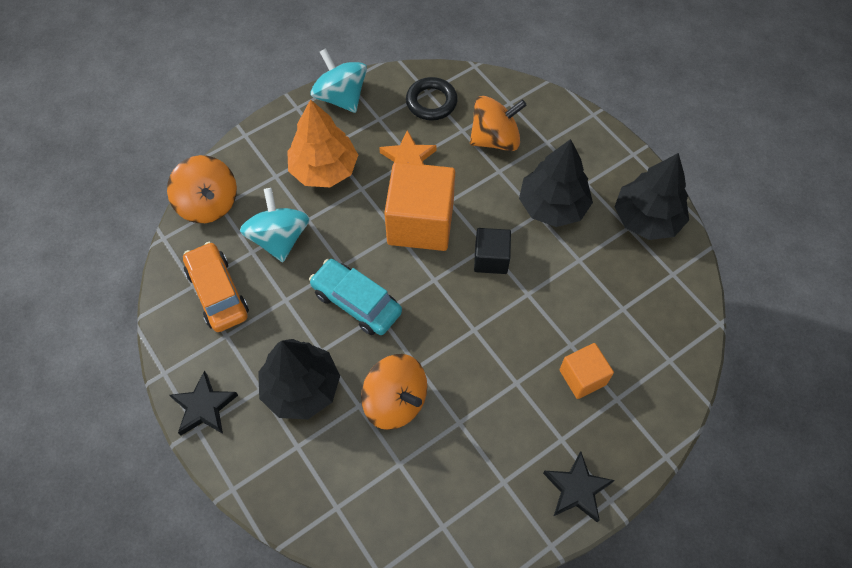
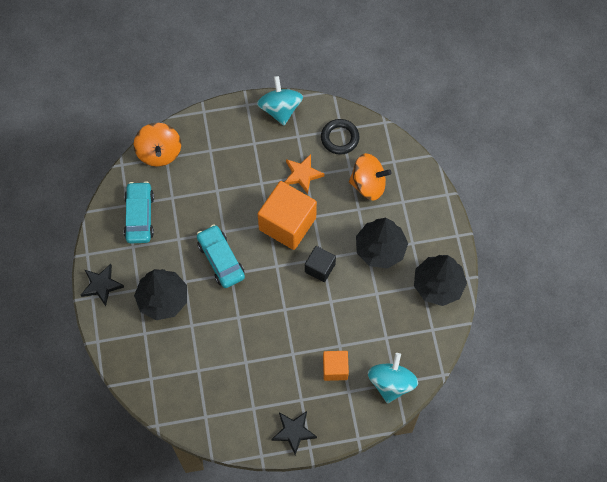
camera: 25 degrees right, 5 degrees up
(218, 292) = (140, 216): orange car -> turquoise car
(279, 238) = (193, 196): turquoise spinning top -> turquoise spinning top (391, 383)
(324, 169) = (243, 159): orange tree -> none
(395, 401) = (214, 332): orange spinning top -> none

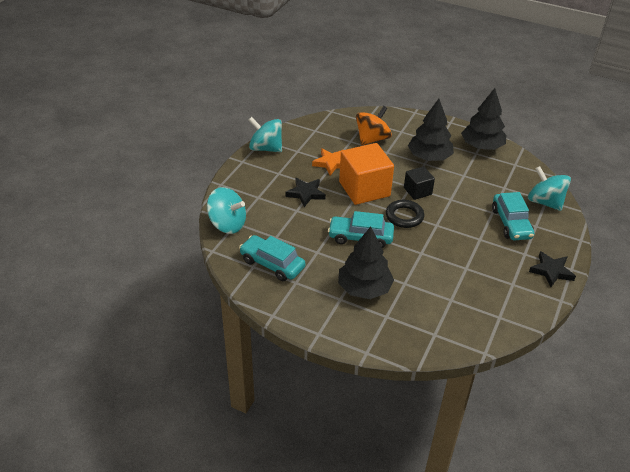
camera: 55 degrees left, 25 degrees down
(101, 285) = (313, 321): black star -> black star (306, 193)
(159, 152) = (227, 224): orange spinning top -> turquoise spinning top
(335, 369) = (511, 223): orange cube -> turquoise car
(340, 138) = (321, 134): black ring -> black ring (404, 216)

